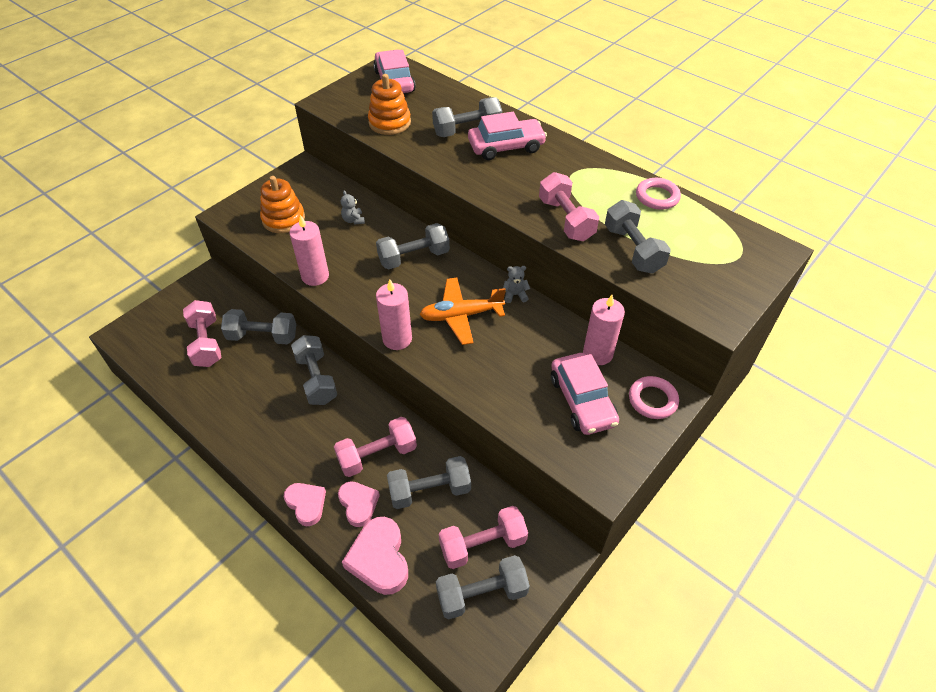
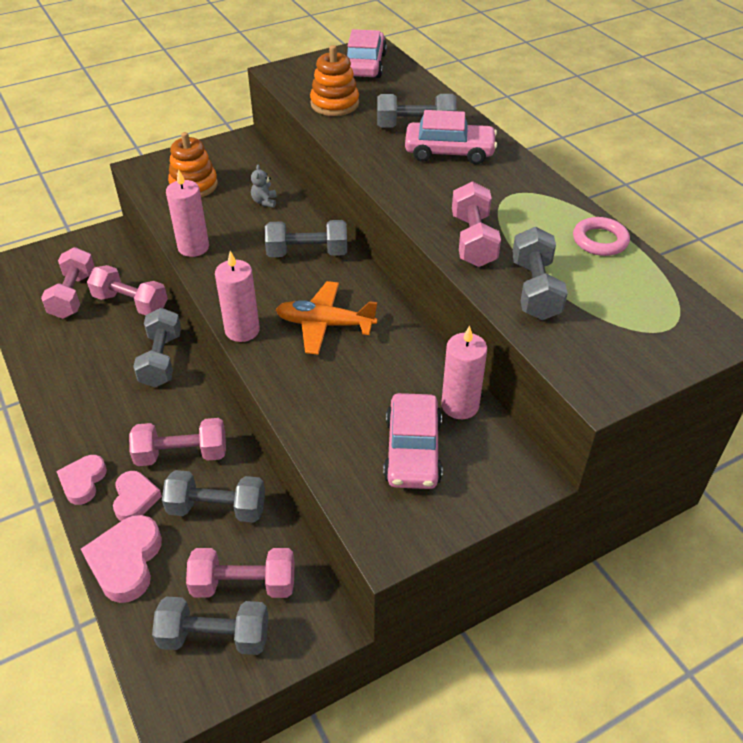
camera: 20 degrees right, 5 degrees down
(262, 336) = (131, 303): grey dumbbell -> pink dumbbell
(306, 504) = (83, 481): pink heart -> pink heart turned 150 degrees counterclockwise
(515, 295) = (398, 318): grey teddy bear -> none
(652, 400) = (499, 474): pink ring -> none

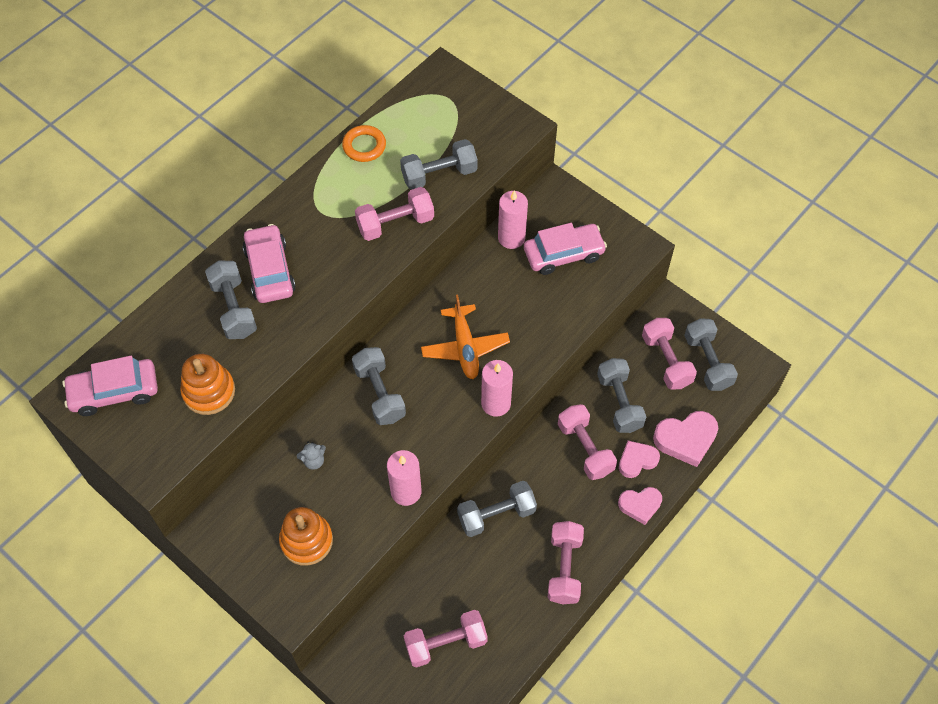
camera: 110 degrees left, 15 degrees up
(131, 303) = (436, 581): pink dumbbell -> pink dumbbell (564, 568)
(600, 240) = (364, 146): pink ring -> orange ring

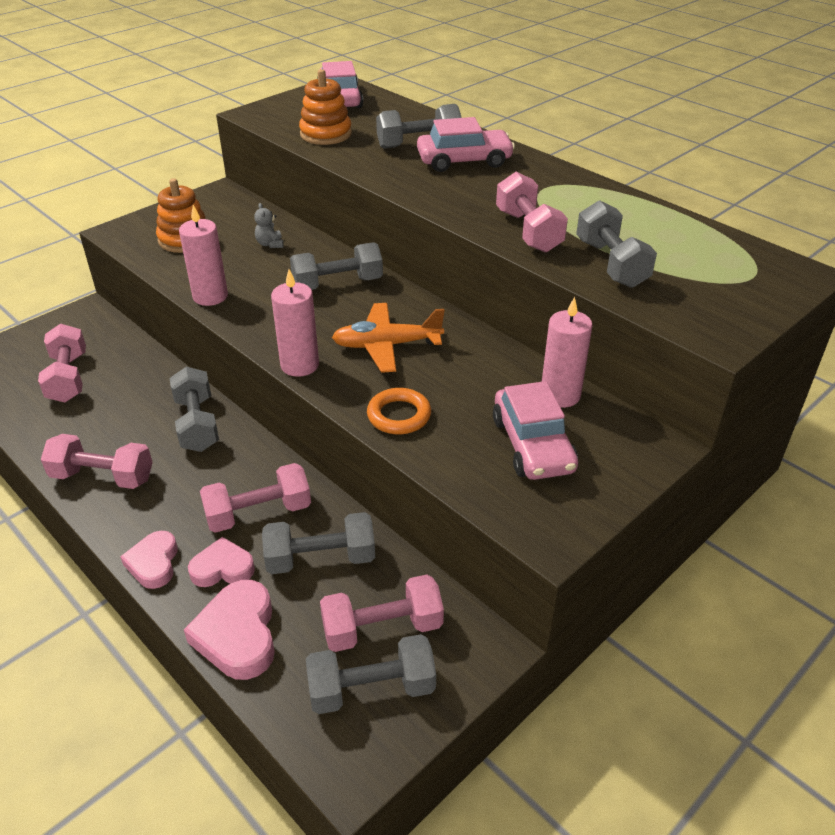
camera: 95 degrees right, 20 degrees down
(364, 146) = (649, 214): orange ring -> orange ring (399, 415)
(637, 460) = (222, 568): pink heart -> pink heart turned 75 degrees counterclockwise

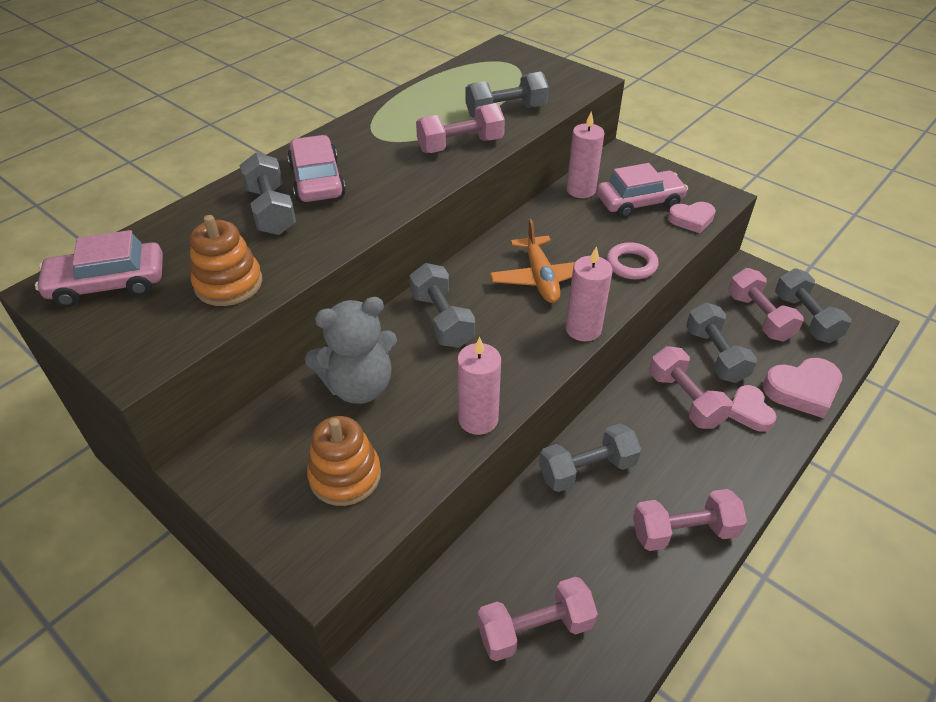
camera: 95 degrees left, 5 degrees up
(103, 477) = (683, 531): pink dumbbell -> pink dumbbell turned 75 degrees clockwise
(153, 563) = (765, 459): pink heart -> pink heart (691, 220)
(270, 244) = (359, 386): grey teddy bear -> grey teddy bear, size x2.40
(399, 415) = (631, 264): orange ring -> pink ring

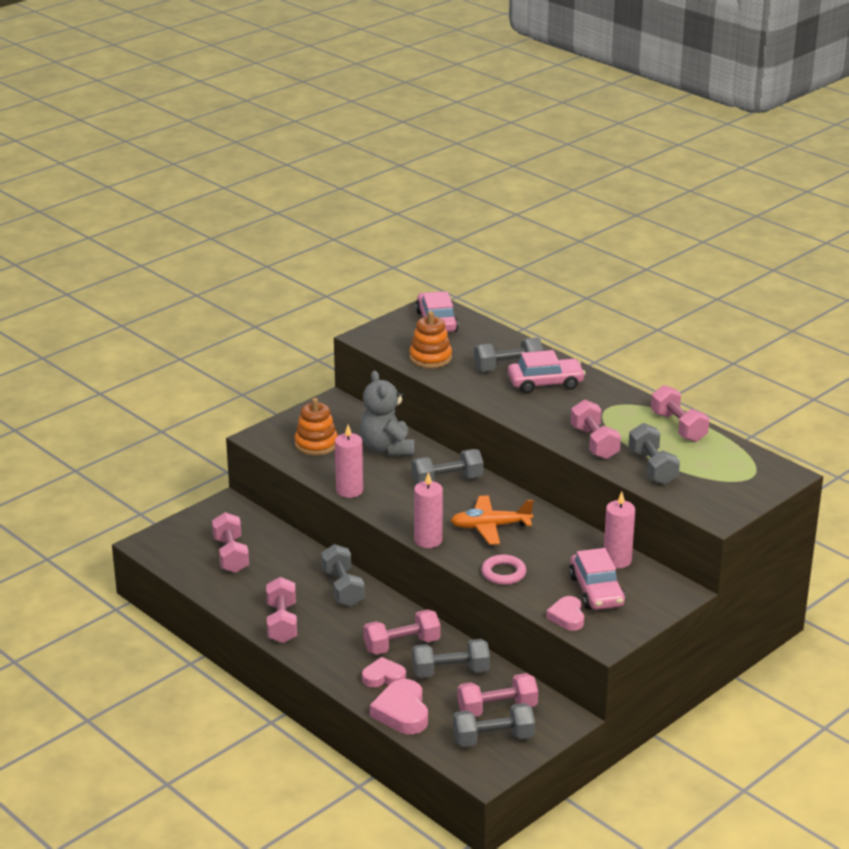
camera: 95 degrees right, 15 degrees down
(420, 97) = (678, 427): none -> pink dumbbell

